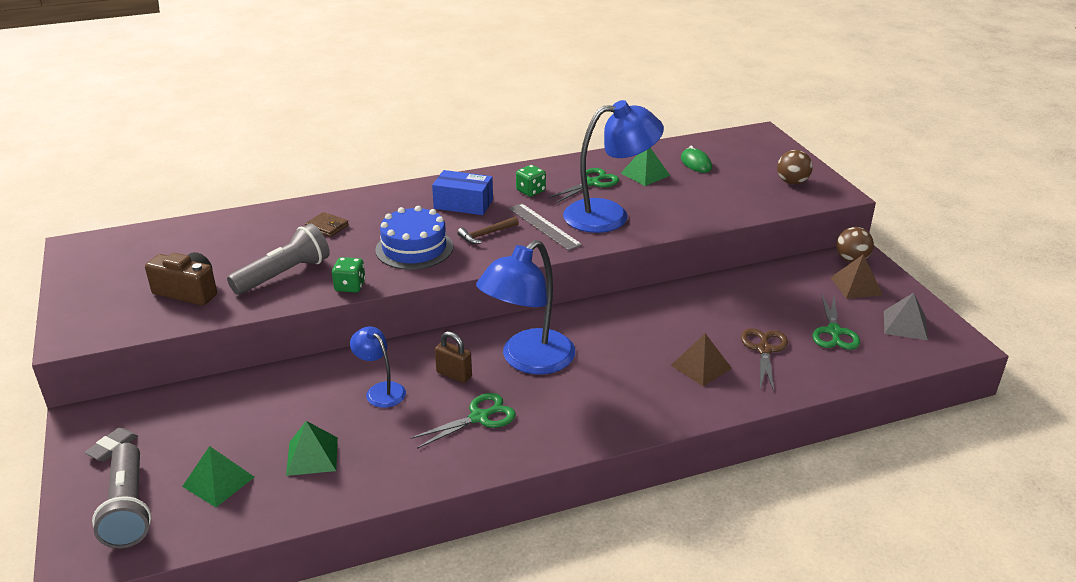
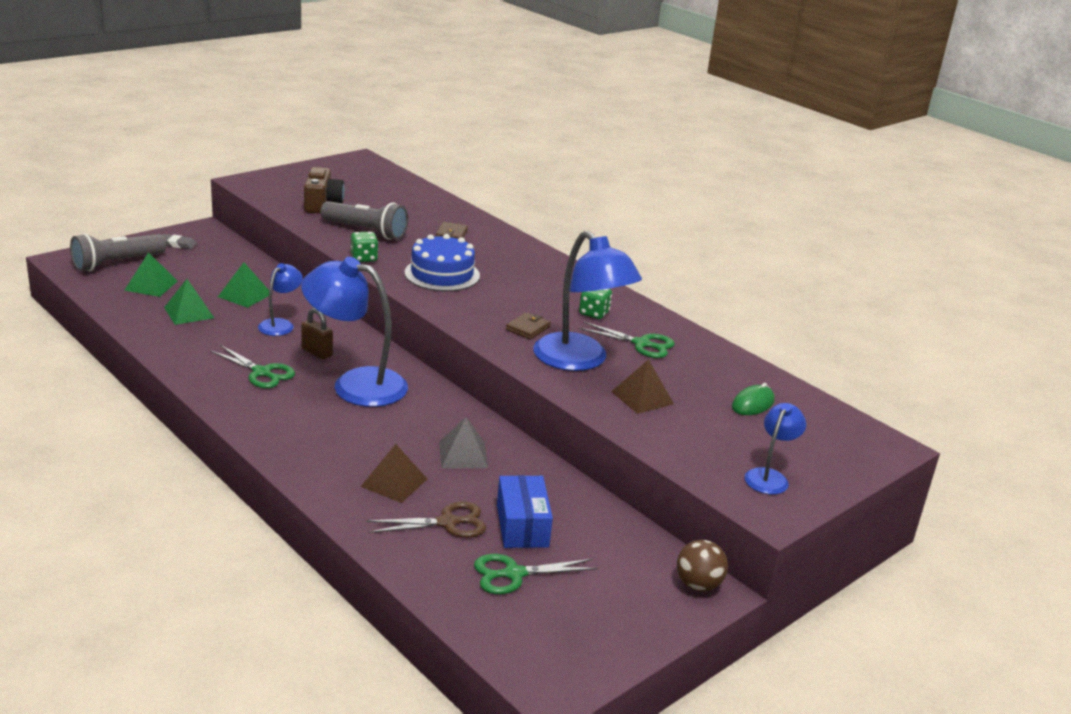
camera: 65 degrees right, 5 degrees down
(454, 374) = (317, 352): brown padlock -> brown padlock turned 60 degrees counterclockwise
(463, 204) = (539, 284): blue box -> blue box (522, 525)
(486, 234) = (490, 302): brown hammer -> none
(544, 226) = (528, 328): grey ruler -> brown wallet
(645, 174) = (692, 373): green pyramid -> green pyramid (245, 295)
(792, 182) = (769, 477): brown ball -> blue lamp
(856, 286) = (633, 590): brown pyramid -> brown pyramid (642, 397)
(905, 325) = (566, 635): grey pyramid -> grey pyramid (463, 454)

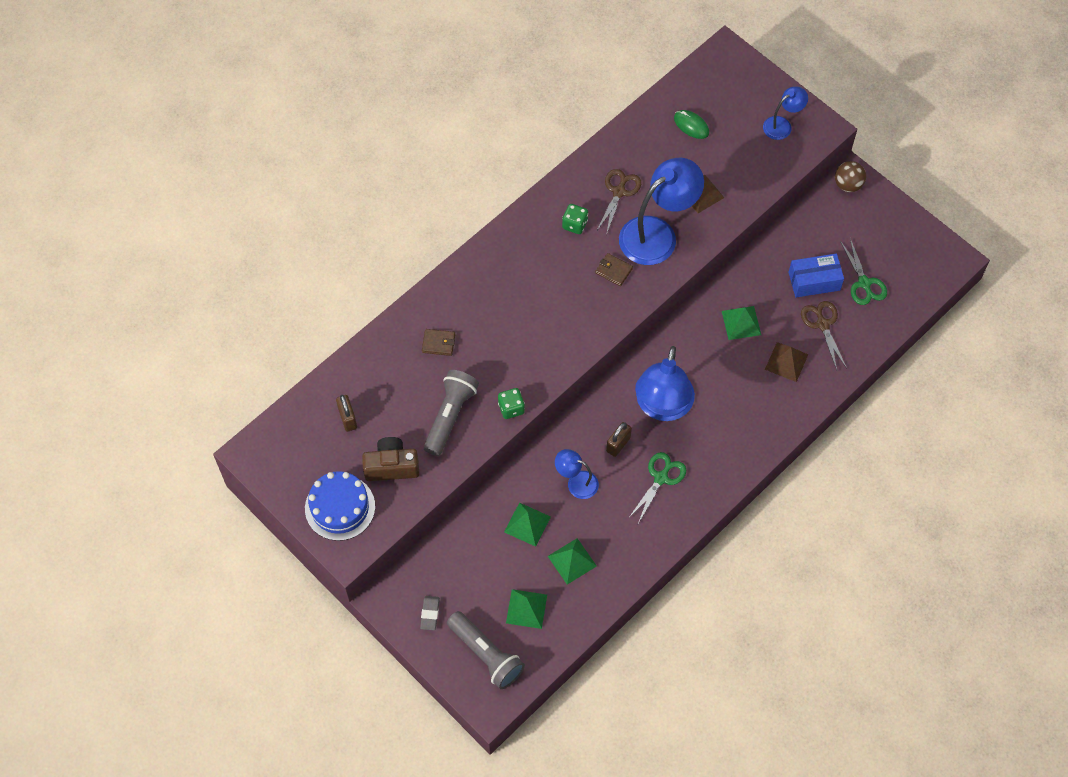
camera: 90 degrees left, 35 degrees up
(380, 192) = (347, 418): none -> brown padlock
(442, 274) = (528, 342): blue cake -> blue cake (340, 507)
(463, 454) = (741, 323): grey pyramid -> green pyramid
(641, 344) = (619, 192): green scissors -> brown scissors
(769, 477) = (782, 125): blue lamp -> blue lamp turned 120 degrees clockwise

